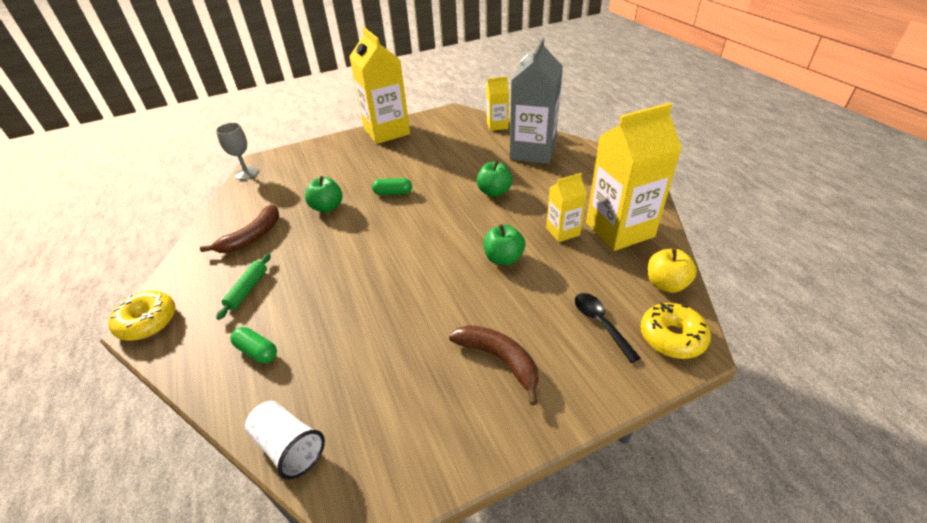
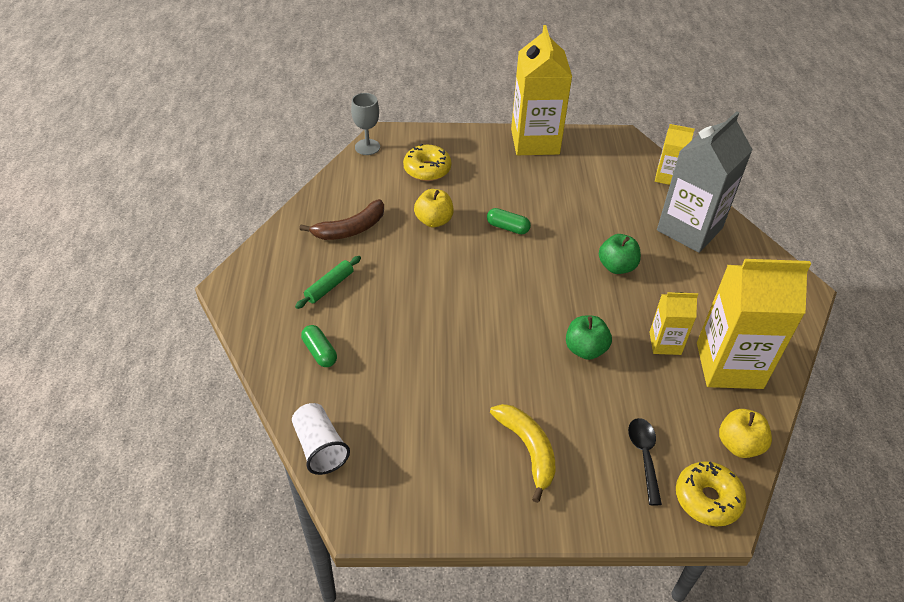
camera: 20 degrees right, 5 degrees up
(147, 322) = (237, 285): yellow donut -> yellow donut (427, 169)
(327, 207) = (434, 221): green apple -> yellow apple
(499, 360) = (528, 449): brown banana -> yellow banana

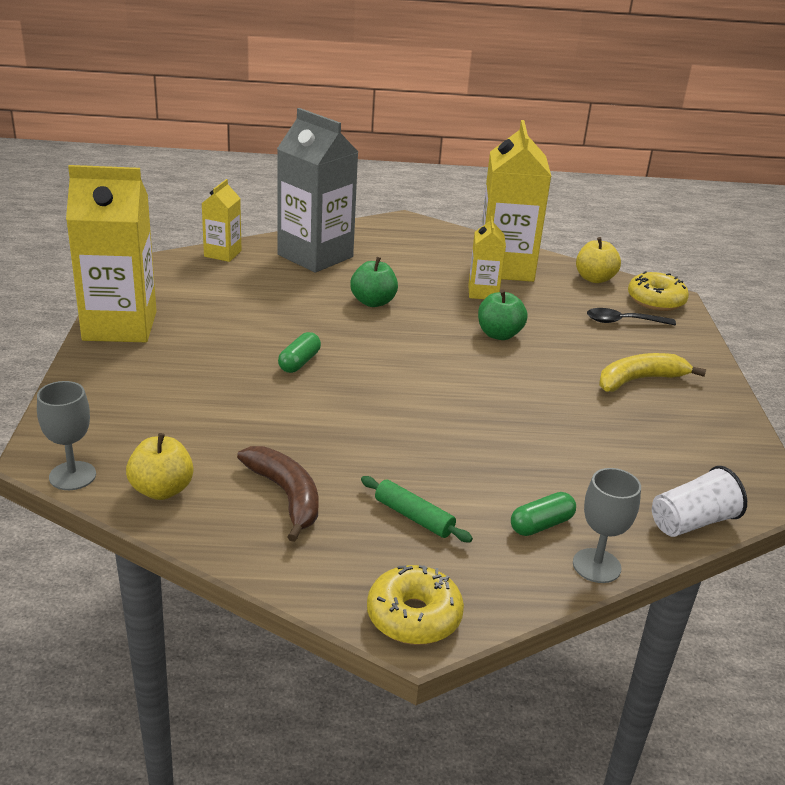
camera: 90 degrees left, 15 degrees down
(276, 378) = (596, 566): none -> grey goblet
(427, 169) = (155, 418): yellow donut -> yellow donut (414, 616)
(434, 221) = (277, 418): yellow apple -> yellow apple (162, 490)

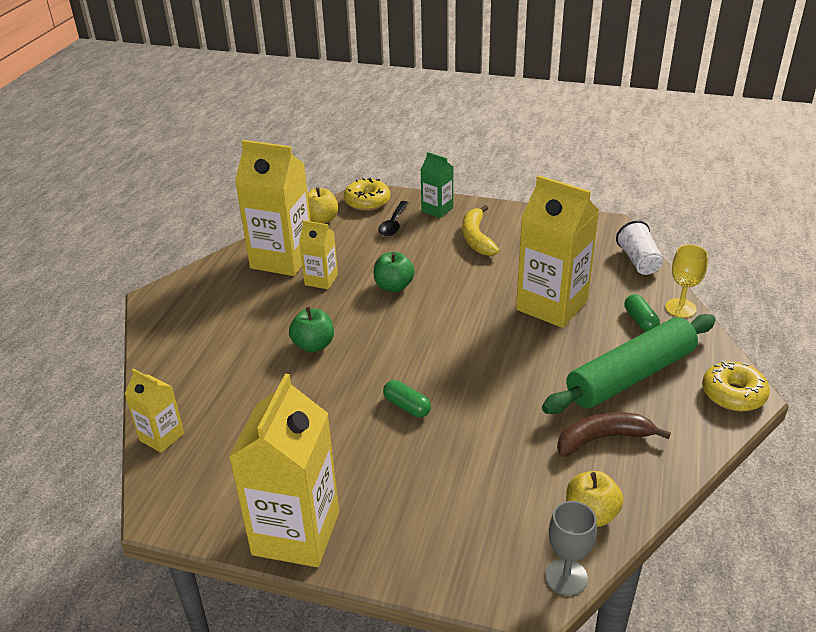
camera: 70 degrees left, 5 degrees up
(315, 256) = (202, 368): grey carton -> none
(413, 517) = (631, 376): green rolling pin -> green rolling pin, size x2.32
(530, 446) = (551, 305): none -> yellow carton
(596, 566) = (680, 308): grey goblet -> yellow goblet
(680, 347) = (437, 209): none -> green carton

